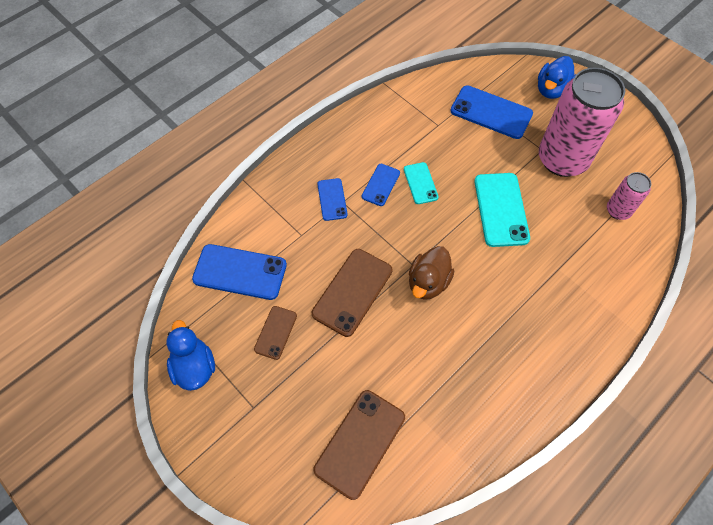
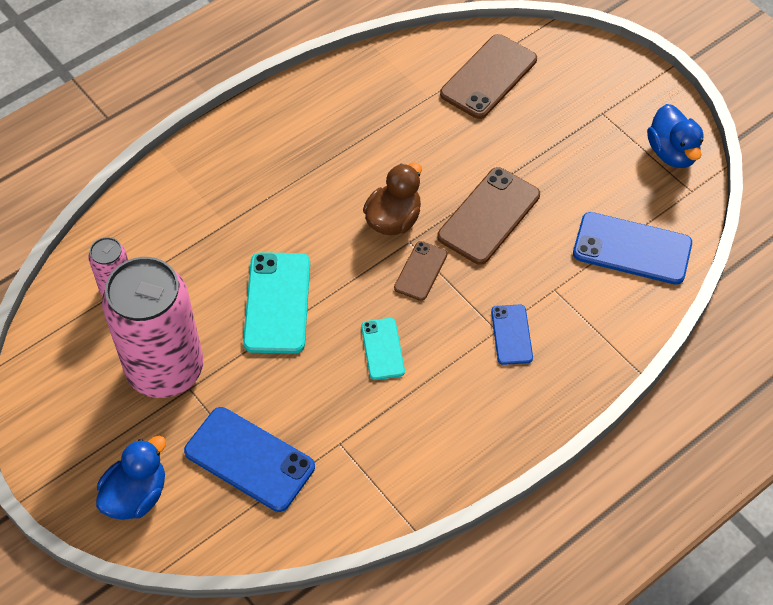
camera: 175 degrees left, 5 degrees down
(275, 332) = (582, 180): brown phone -> brown phone (420, 271)
(380, 185) = (440, 351): blue phone -> none

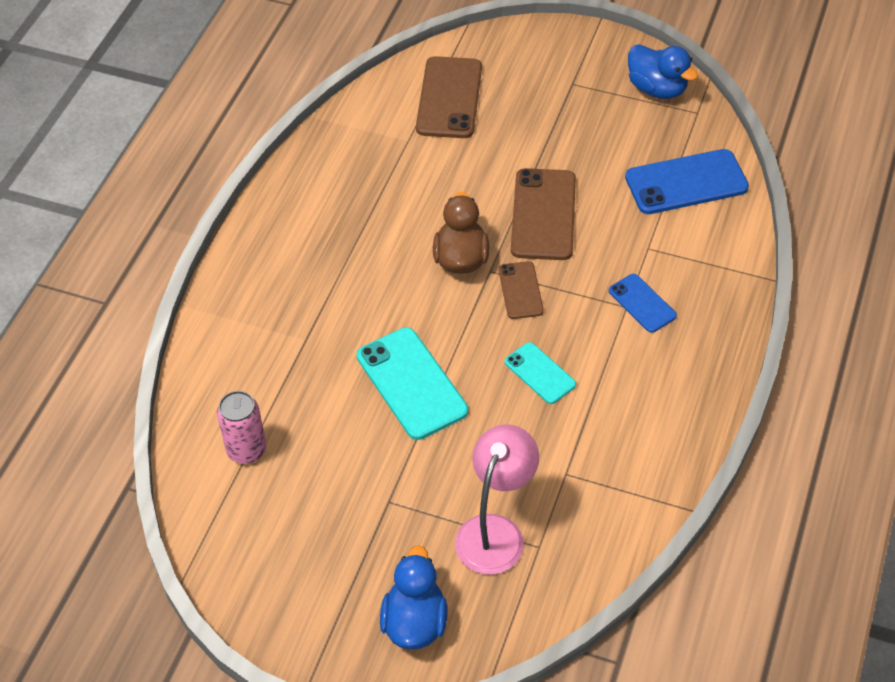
camera: 30 degrees left, 5 degrees down
(165, 369) = (352, 497): pink can -> none
(249, 459) = (495, 532): blue phone -> pink lamp

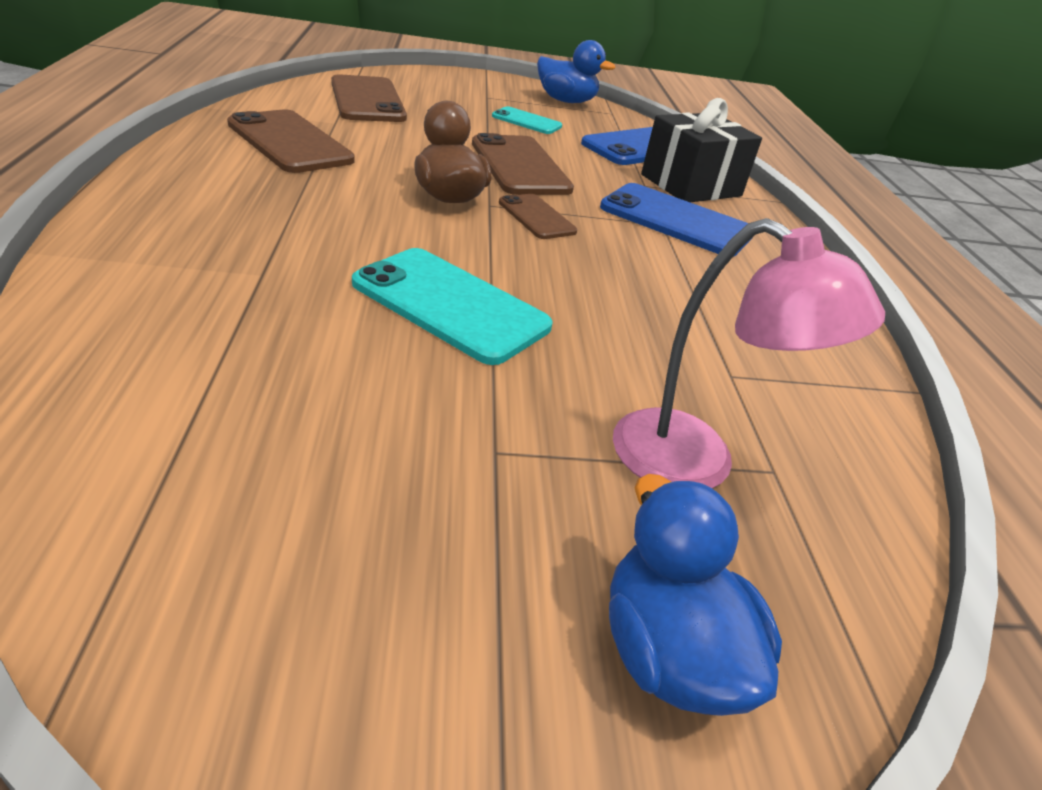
camera: 30 degrees left, 15 degrees down
(246, 450) = (188, 417): pink can -> none
(362, 175) = (290, 142): none -> brown phone
(495, 532) = (696, 463): pink lamp -> pink lamp turned 120 degrees clockwise
(540, 373) = (614, 281): turquoise phone -> turquoise phone (526, 121)
(642, 303) = (676, 221): blue phone -> blue phone, size x1.75
(695, 250) = (691, 185): none -> black gift

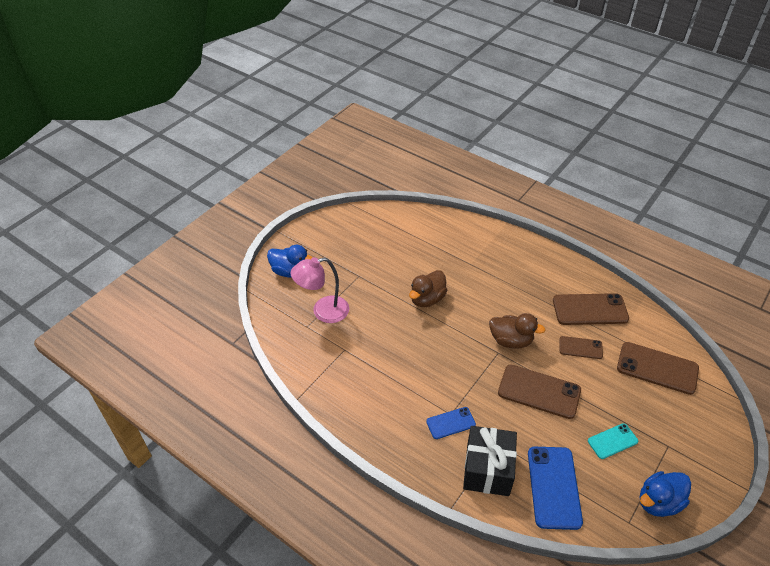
camera: 135 degrees right, 10 degrees up
(450, 305) = (427, 299): turquoise phone -> brown duck
(536, 217) = (478, 363): brown phone -> brown phone (580, 348)
(676, 221) = (450, 423): blue phone -> blue phone, size x0.57

